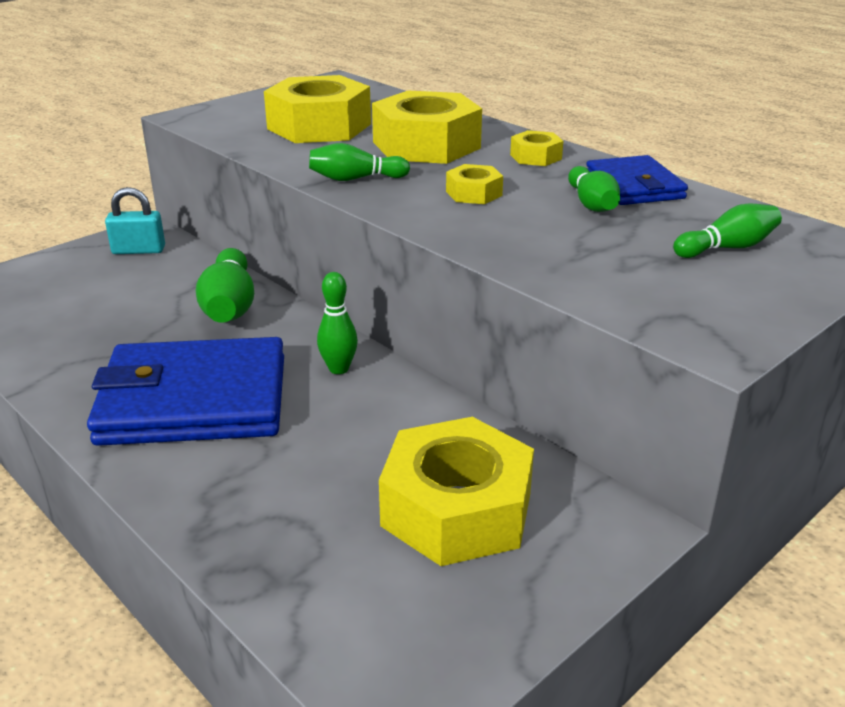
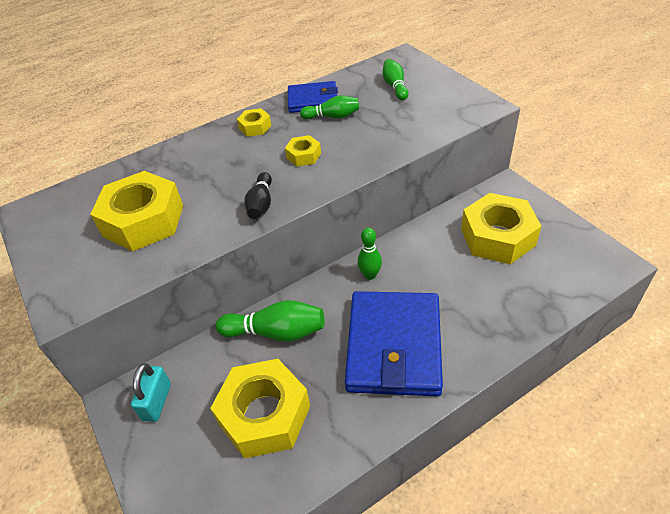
camera: 75 degrees left, 15 degrees up
(355, 179) = (261, 204): green bowling pin -> black bowling pin
(426, 145) = (212, 169): yellow nut -> yellow nut (264, 415)

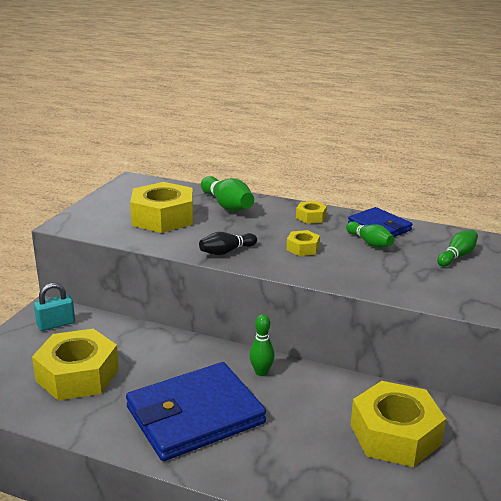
camera: 50 degrees right, 20 degrees down
(276, 332) = (157, 349): green bowling pin -> green bowling pin (227, 205)

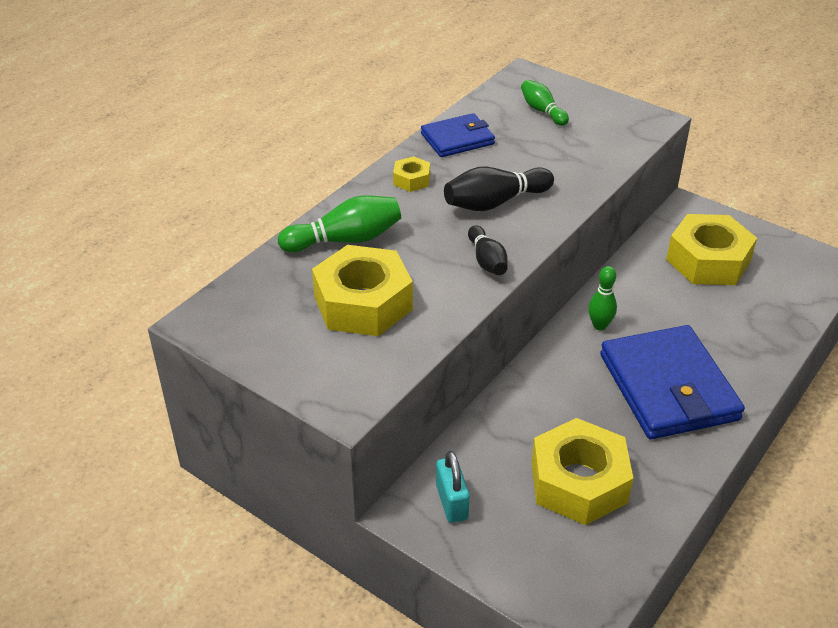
camera: 75 degrees left, 15 degrees up
(303, 248) = (495, 202): yellow nut -> black bowling pin
(369, 243) = (495, 155): green bowling pin -> none

